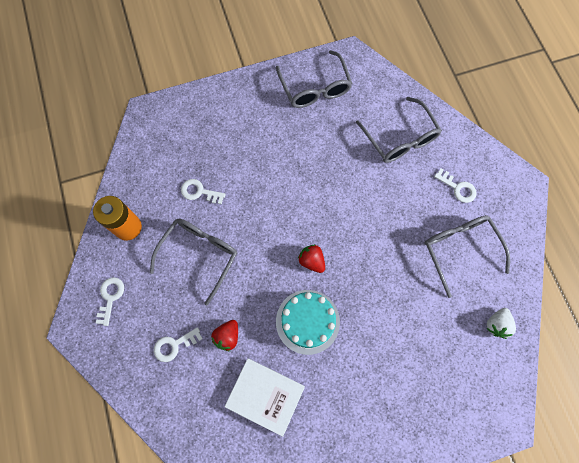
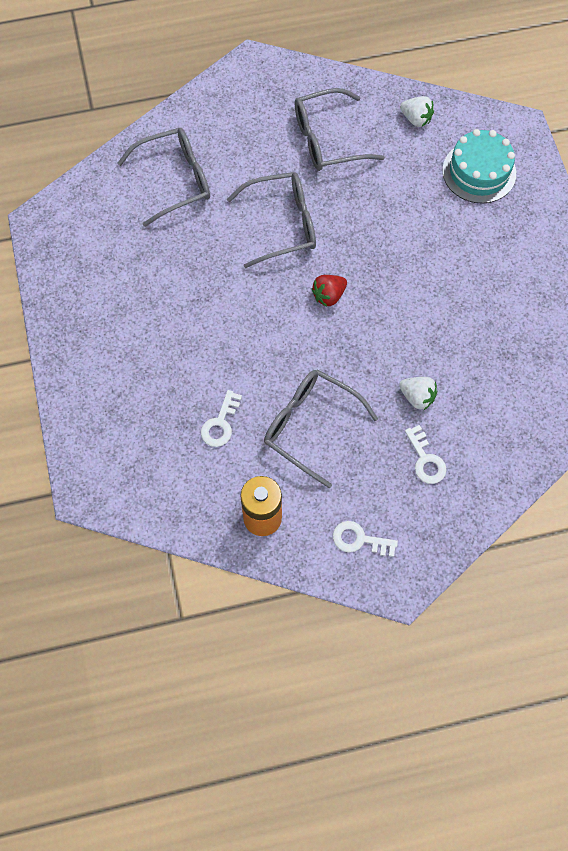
camera: 85 degrees left, 5 degrees down
(227, 336) = (417, 397): red strawberry -> white strawberry
(265, 396) = (488, 359): white book -> none
(307, 321) = (403, 307): turquoise cake -> turquoise cake (479, 172)
(314, 87) = (83, 270): grey glasses -> grey glasses (281, 224)
(458, 188) = (250, 129): white key -> none

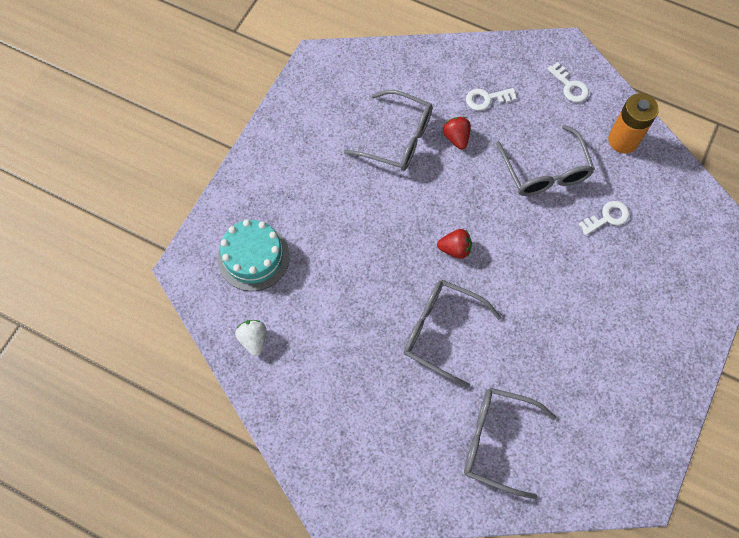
camera: 140 degrees left, 0 degrees up
(328, 139) = (339, 378): grey glasses -> grey glasses (397, 138)
(417, 397) = (456, 138): white strawberry -> red strawberry
(426, 460) = (486, 99): white key -> white key turned 120 degrees counterclockwise

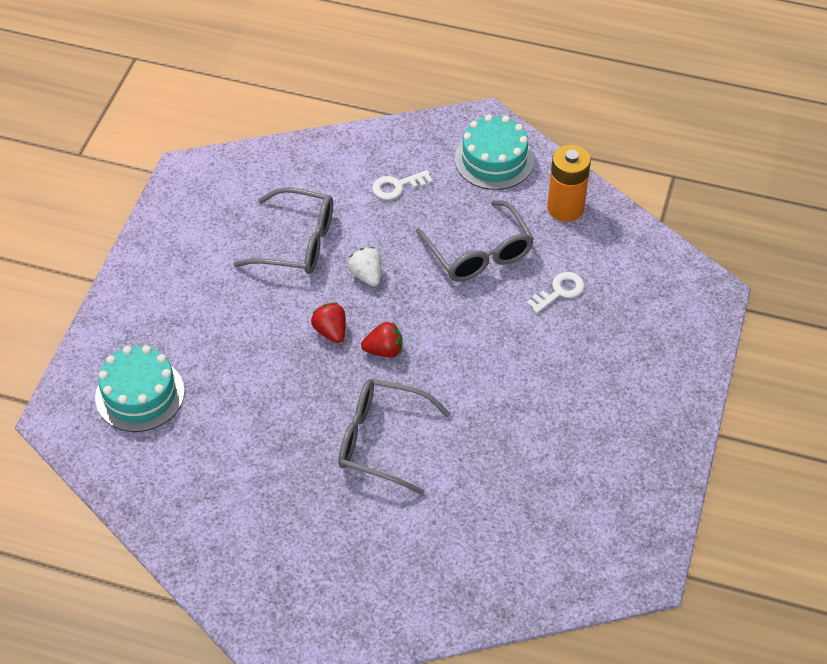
camera: 10 degrees left, 15 degrees down
(253, 339) = (153, 483): white strawberry -> white strawberry (366, 275)
(456, 138) = (367, 232): red strawberry -> red strawberry (331, 331)
(498, 442) = (467, 547): grey glasses -> none
(570, 86) = (494, 160): white key -> turquoise cake

